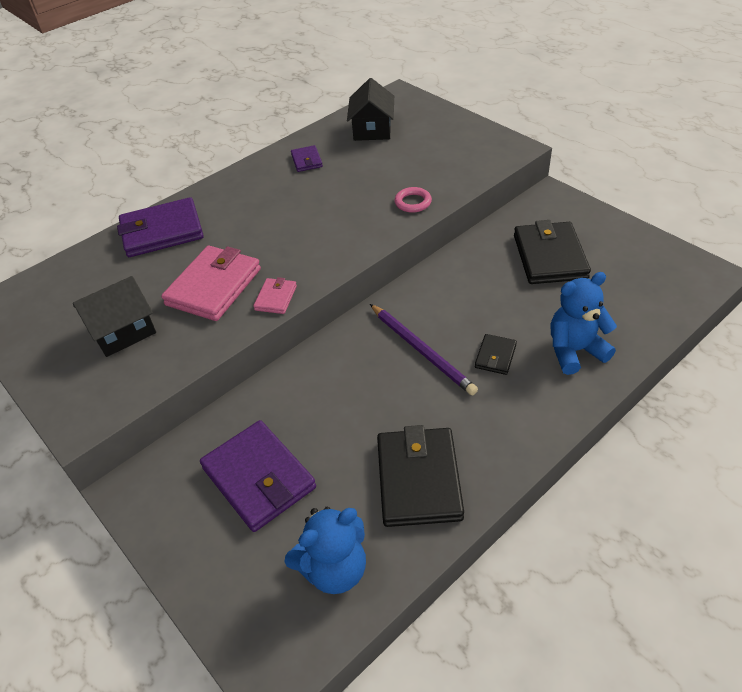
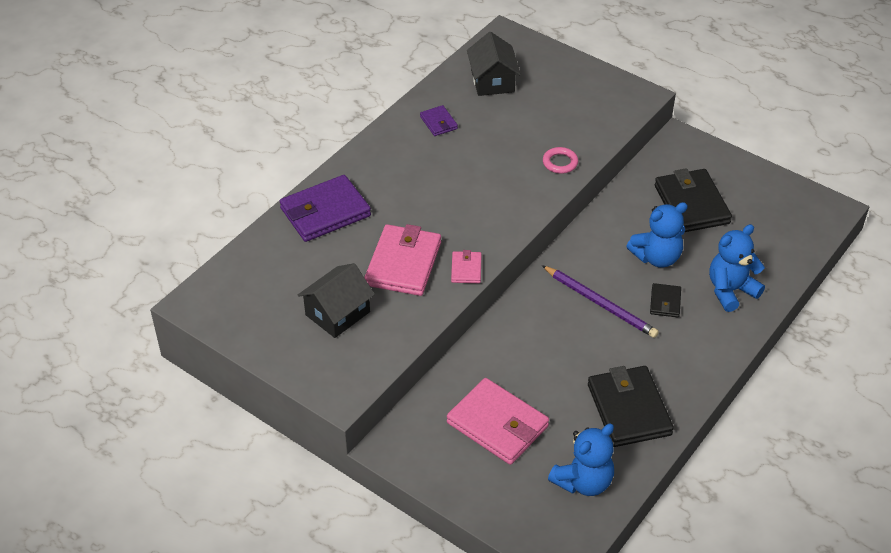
camera: 15 degrees left, 0 degrees up
(259, 478) = (497, 424): purple wallet -> pink wallet
(498, 307) = (656, 257): none -> blue teddy bear

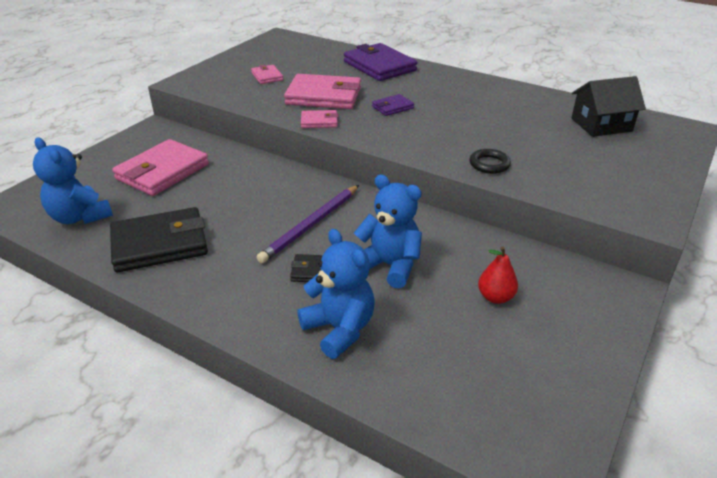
camera: 85 degrees right, 10 degrees down
(337, 313) = (267, 76): black house -> pink wallet
(438, 123) = (516, 102): purple wallet -> purple wallet (392, 107)
(560, 163) = (489, 164): pink ring -> black ring
(656, 257) = (389, 266): blue teddy bear -> blue teddy bear turned 150 degrees clockwise
(691, 204) = (495, 297): black wallet -> red pear

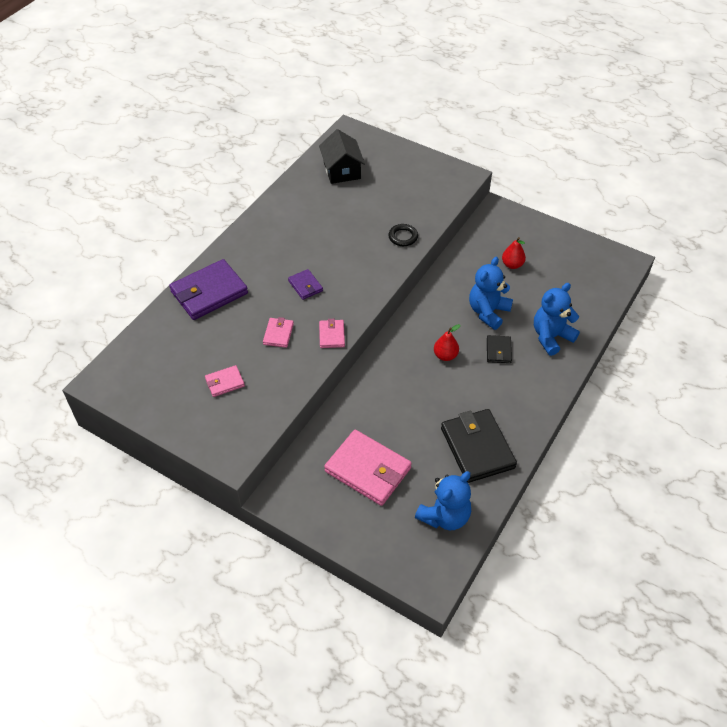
camera: 90 degrees left, 15 degrees up
(311, 225) = (445, 355): purple pencil -> red pear
(323, 96) = (278, 334): pink wallet -> pink wallet, size x0.49

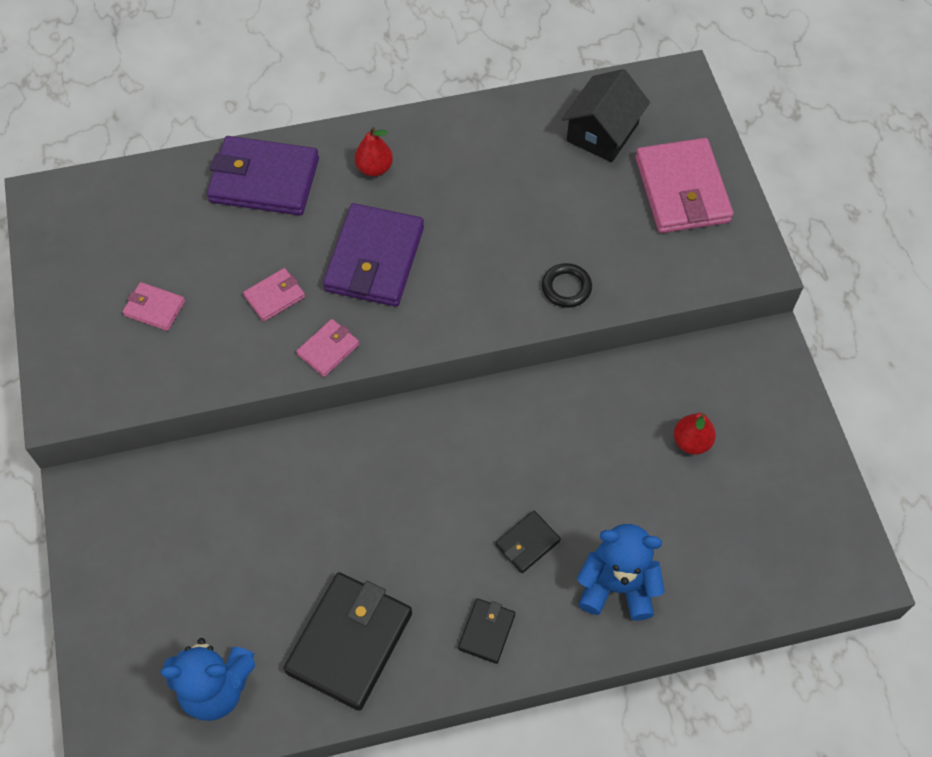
camera: 45 degrees right, 10 degrees up
(305, 286) = (374, 259): purple wallet -> purple wallet, size x2.04
(368, 470) = (204, 550): pink wallet -> pink wallet (682, 190)
(445, 355) = (456, 490): red pear -> red pear (374, 168)
(488, 312) = (578, 480): blue teddy bear -> none
(525, 395) = (486, 632): none -> black wallet

